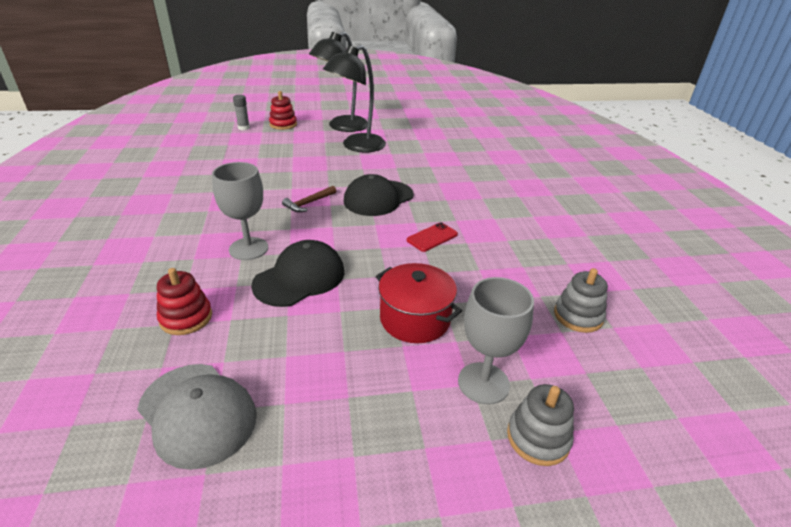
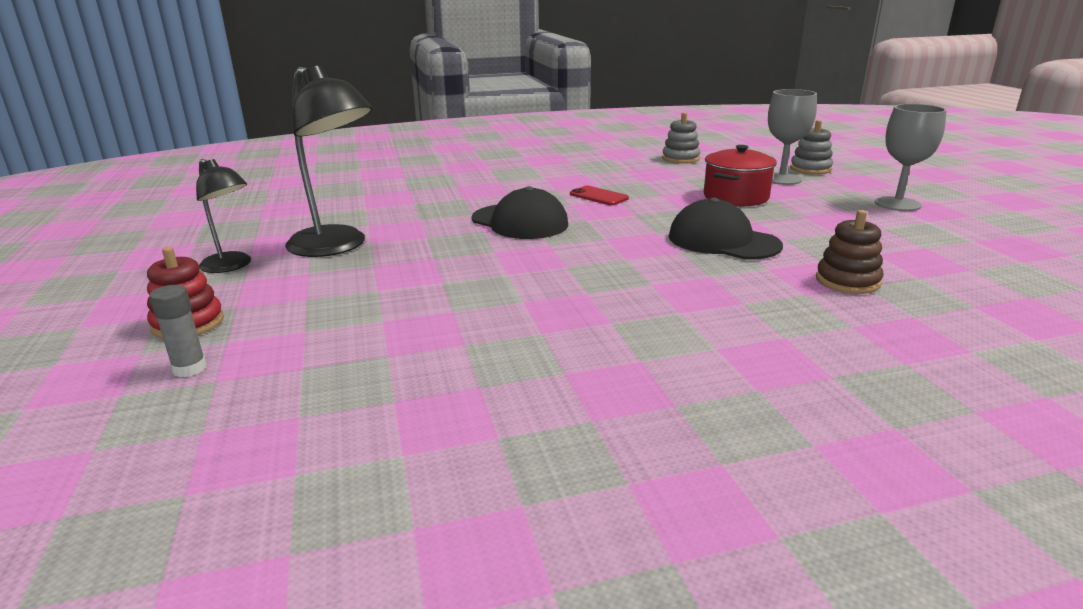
camera: 95 degrees left, 10 degrees down
(186, 318) = (847, 281): red stacking toy -> brown stacking toy
(197, 413) = (937, 252): grey cap -> none
(248, 249) = (691, 274): grey goblet -> grey goblet (897, 204)
(308, 203) = (552, 256): brown hammer -> none
(342, 127) = (231, 266): black lamp -> black lamp, size x0.59

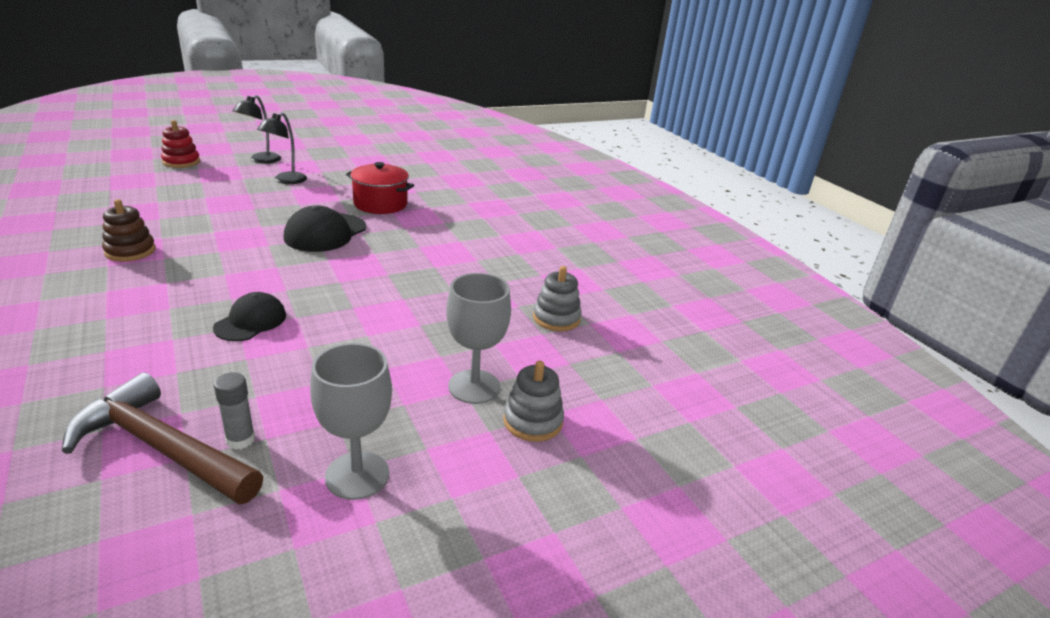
camera: 75 degrees right, 5 degrees up
(189, 368) = (127, 169): grey glue stick -> grey glue stick (240, 440)
(337, 247) = (285, 181): black lamp -> black lamp, size x0.59
(598, 196) = (396, 265): red phone -> none
(723, 241) = (251, 321): black cap -> black cap, size x0.66
(736, 197) = (393, 343): red pot -> red pot (380, 204)
(847, 281) = (117, 378): brown stacking toy -> brown stacking toy (130, 251)
(921, 255) = (161, 448): none -> brown hammer

